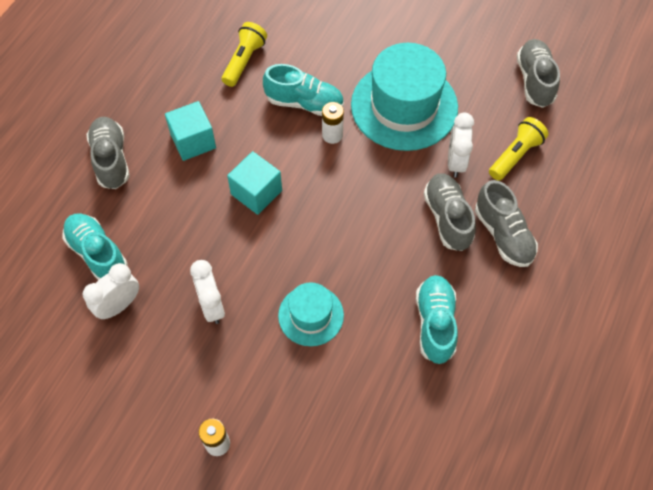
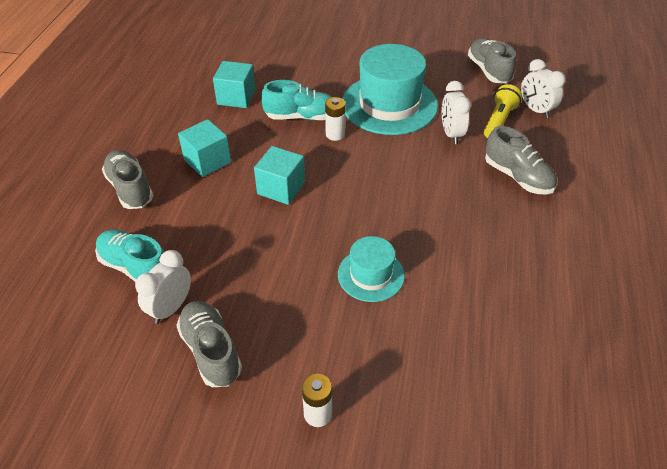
camera: 15 degrees left, 15 degrees down
(212, 306) = (269, 288): white clock -> white clock (535, 110)
(244, 61) = (236, 97): yellow flashlight -> turquoise cube
(435, 323) = (491, 256): turquoise shoe -> none
(447, 218) = (463, 174): grey shoe -> grey shoe (211, 351)

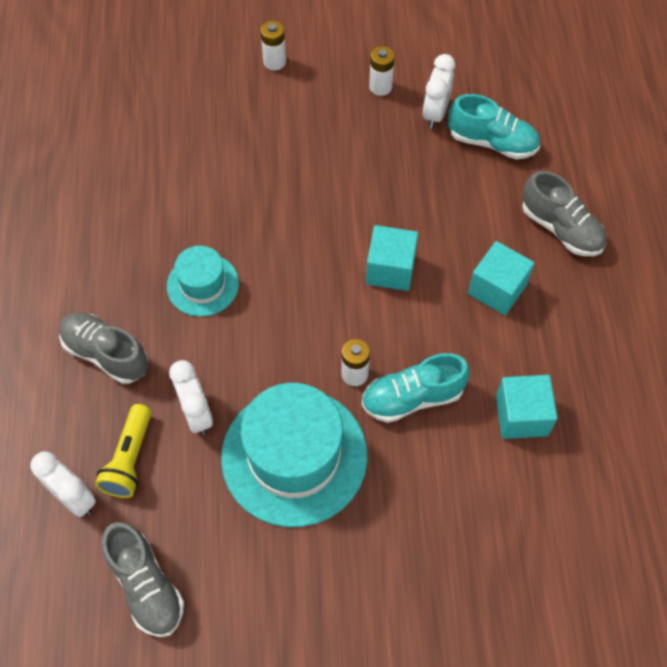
camera: 165 degrees right, 15 degrees up
(211, 351) = (380, 87): grey shoe -> white battery
(371, 275) = (259, 185): turquoise hat -> turquoise hat (203, 285)

